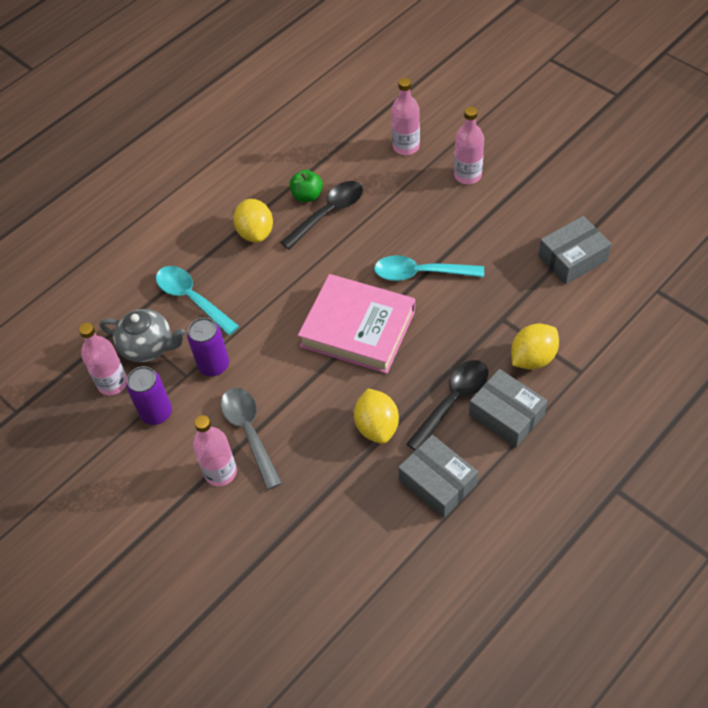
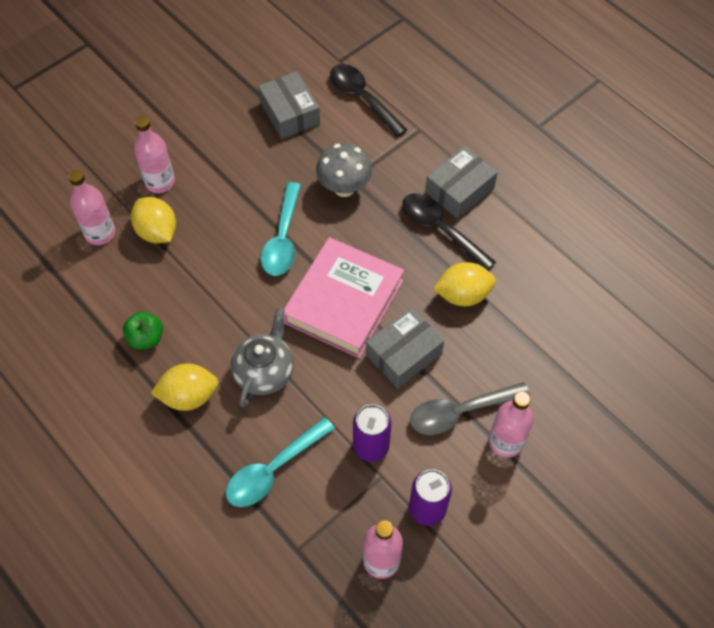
camera: 90 degrees left, 5 degrees up
(148, 346) = (335, 520): grey teapot -> grey teapot (264, 371)
(328, 213) = (179, 318): black spoon -> black spoon (362, 98)
(437, 483) = (526, 252): grey box -> grey box (403, 354)
(488, 314) = (344, 188): none -> grey mushroom
(533, 358) = (400, 161): yellow lemon -> yellow lemon (157, 232)

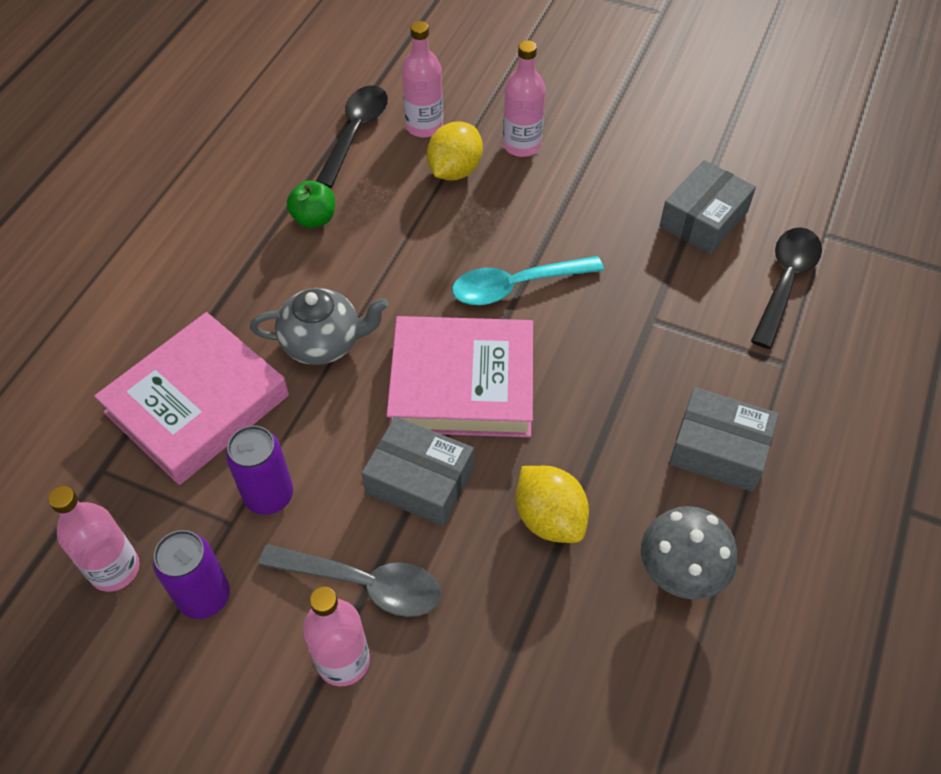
camera: 65 degrees right, 5 degrees down
(189, 396) = (259, 286): yellow lemon -> none
(273, 469) = (197, 404): turquoise spoon -> pink book
(344, 188) = (631, 318): grey mushroom -> grey mushroom (679, 574)
(440, 229) = (638, 451): black spoon -> black spoon (355, 133)
(460, 412) = (364, 584): grey spoon -> grey spoon turned 150 degrees clockwise

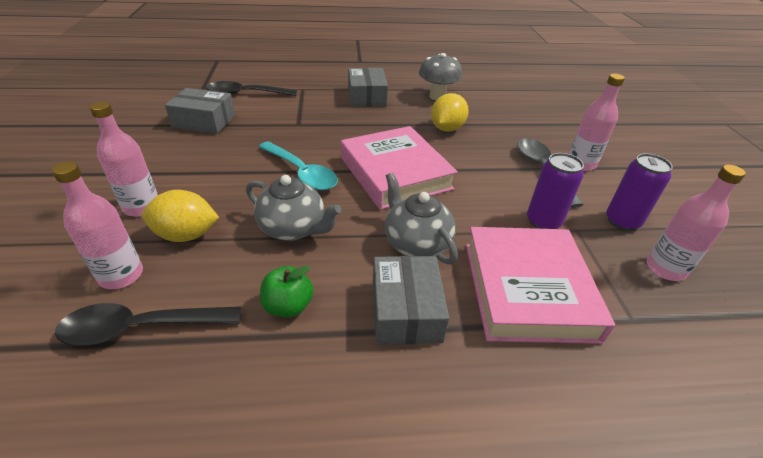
camera: 120 degrees left, 15 degrees down
(197, 404) = (528, 289): pink book -> pink book turned 75 degrees clockwise
(414, 249) = (293, 228): none -> grey teapot
(419, 481) = (470, 169): grey box -> grey box (406, 311)

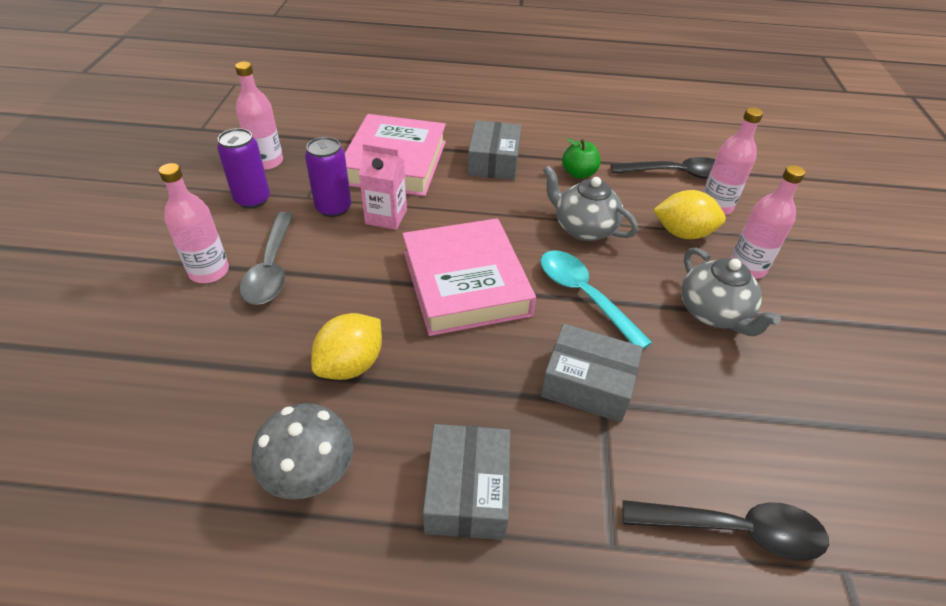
camera: 170 degrees left, 5 degrees up
(204, 121) = (768, 428): grey box -> grey box (587, 383)
(416, 243) = (469, 203): grey teapot -> grey teapot (713, 313)
(489, 218) = (386, 217): none -> pink carton

